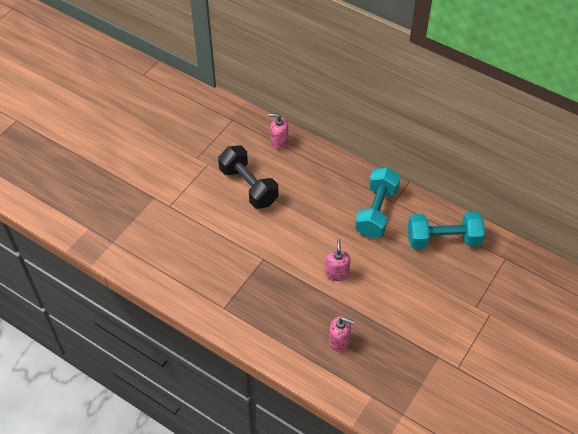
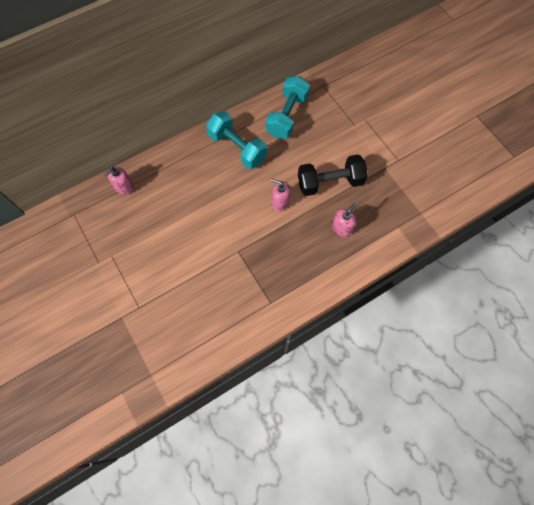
camera: 65 degrees left, 15 degrees up
(248, 186) = (156, 231): black dumbbell -> black dumbbell (330, 182)

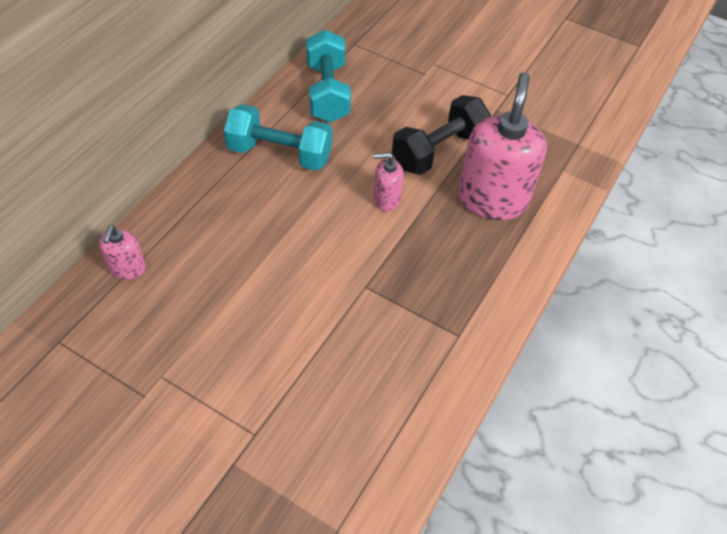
camera: 30 degrees left, 15 degrees down
(342, 228) = (492, 199): pink soap dispenser -> pink soap dispenser, size x2.10

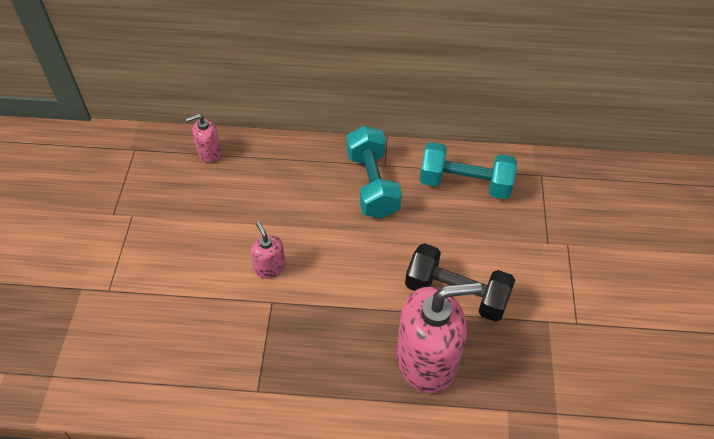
camera: 65 degrees right, 0 degrees up
(327, 92) = (464, 184): turquoise dumbbell -> turquoise dumbbell turned 45 degrees clockwise
(386, 199) = (372, 278): pink soap dispenser -> pink soap dispenser (270, 267)

